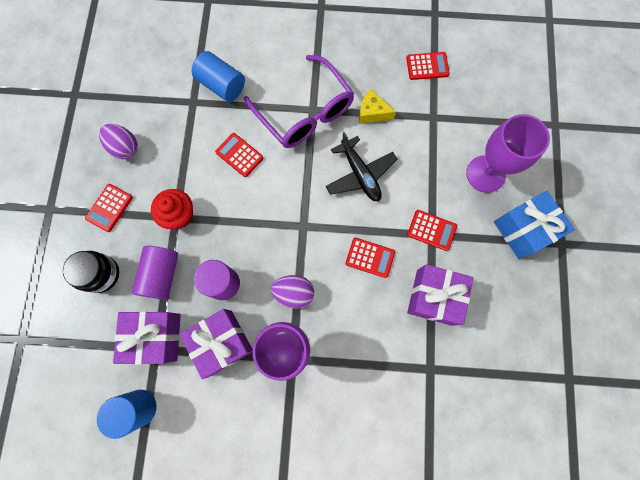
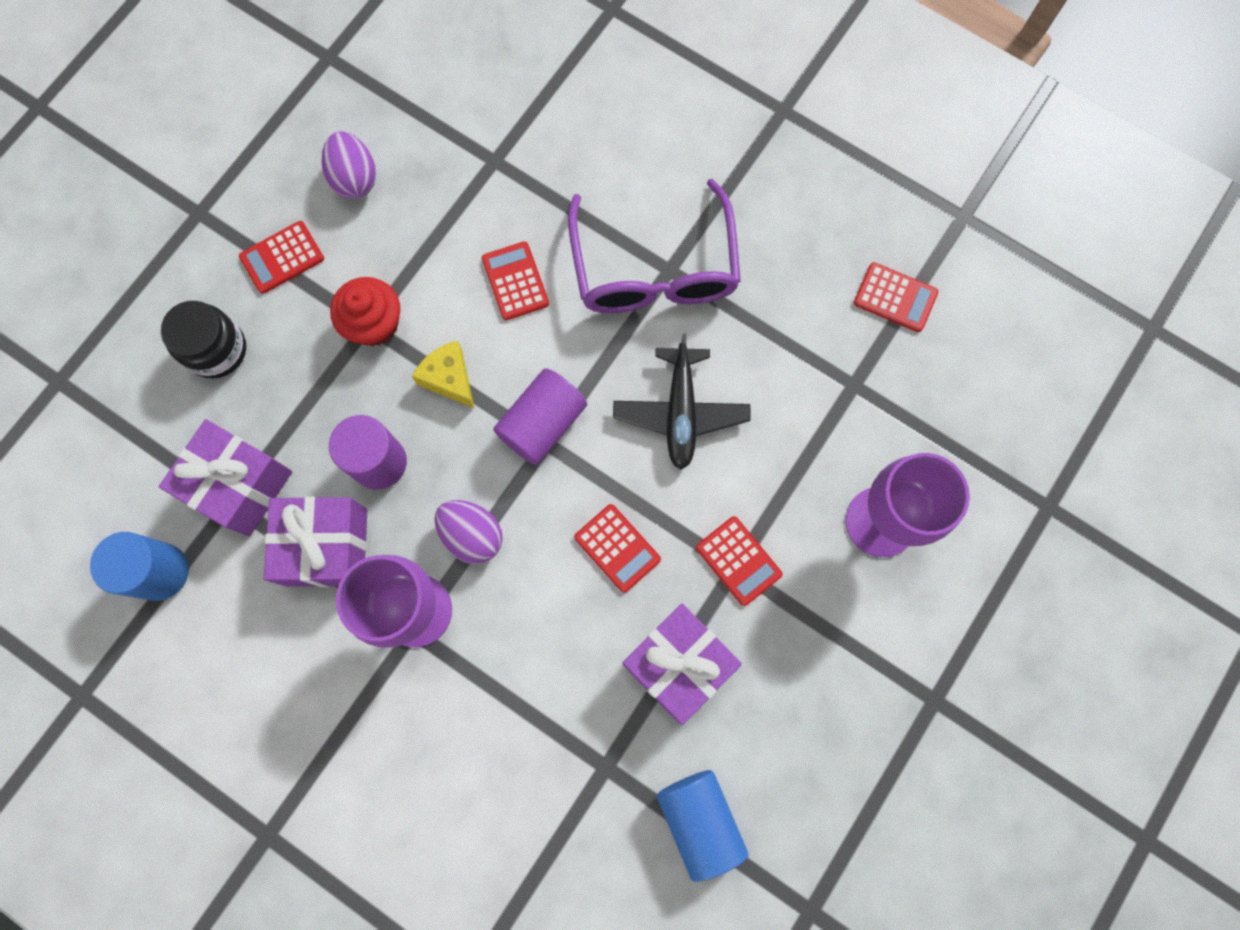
camera: 30 degrees right, 0 degrees up
(161, 275) = (299, 399): purple cylinder -> purple cylinder (542, 424)
(222, 85) = (552, 157): blue cylinder -> blue cylinder (699, 820)
(372, 113) = (759, 325): yellow cheese -> yellow cheese (449, 378)
(523, 230) = (885, 643): blue gift -> none

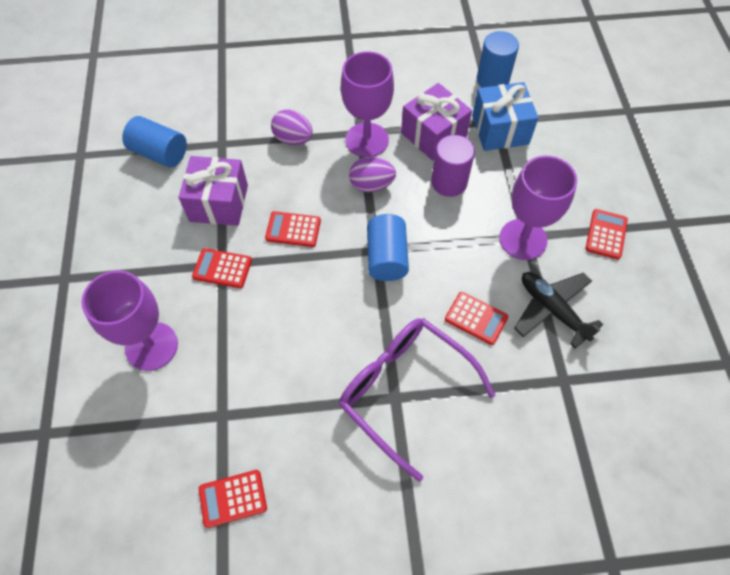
camera: 140 degrees right, 15 degrees down
(216, 350) = (580, 172): black jar -> none
(240, 485) = (500, 130): purple gift -> blue gift
(355, 178) = (623, 304): purple egg -> purple egg (293, 139)
(374, 324) = (523, 239): red cupcake -> purple goblet
(449, 378) = (457, 243): yellow cheese -> none
(542, 424) = (386, 257): purple cylinder -> blue cylinder
(680, 412) = (316, 319): black plane -> black plane (552, 310)

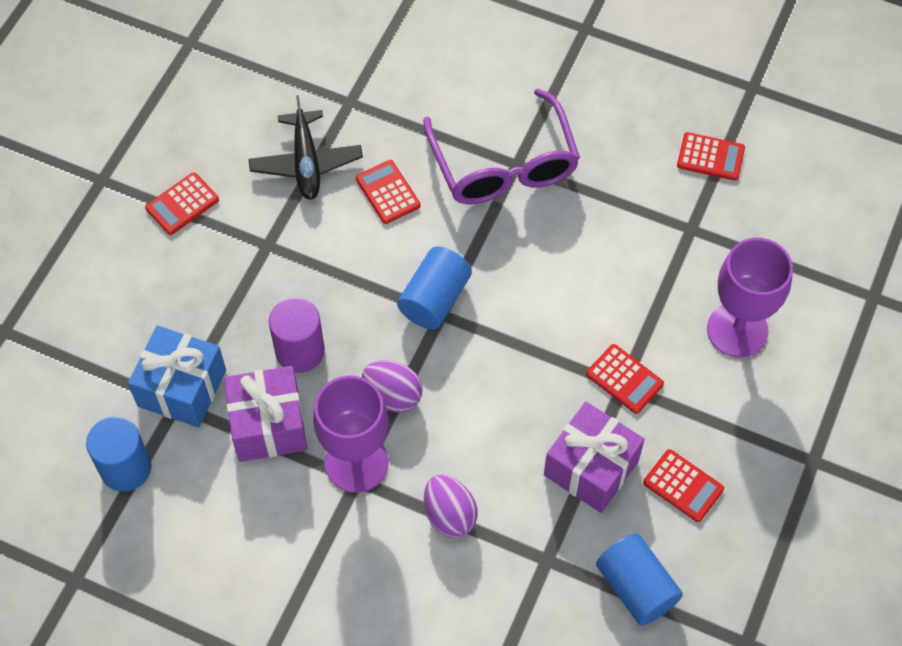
camera: 150 degrees left, 0 degrees up
(293, 229) = (519, 386): red calculator -> red calculator (683, 486)
(523, 239) = (273, 244): purple goblet -> none

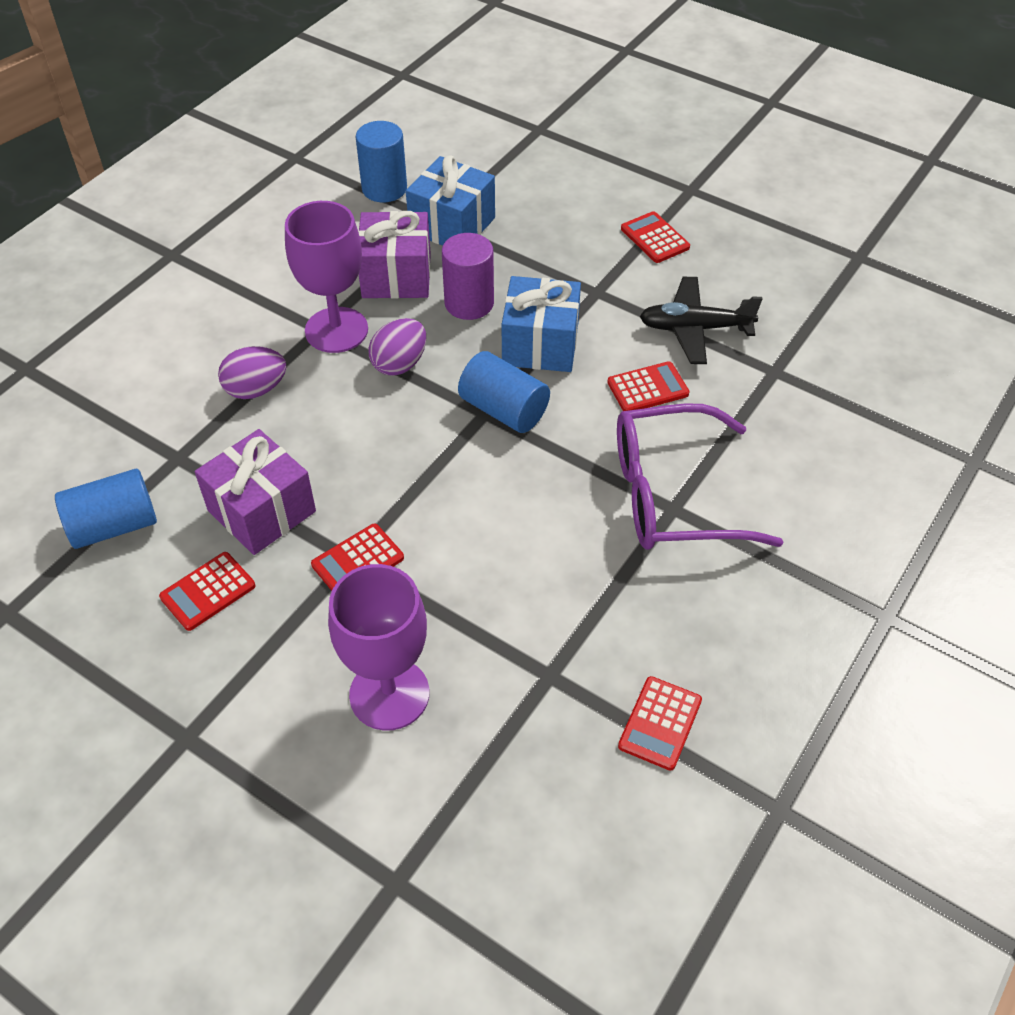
camera: 100 degrees right, 10 degrees down
(347, 282) = (540, 344): none -> blue gift

